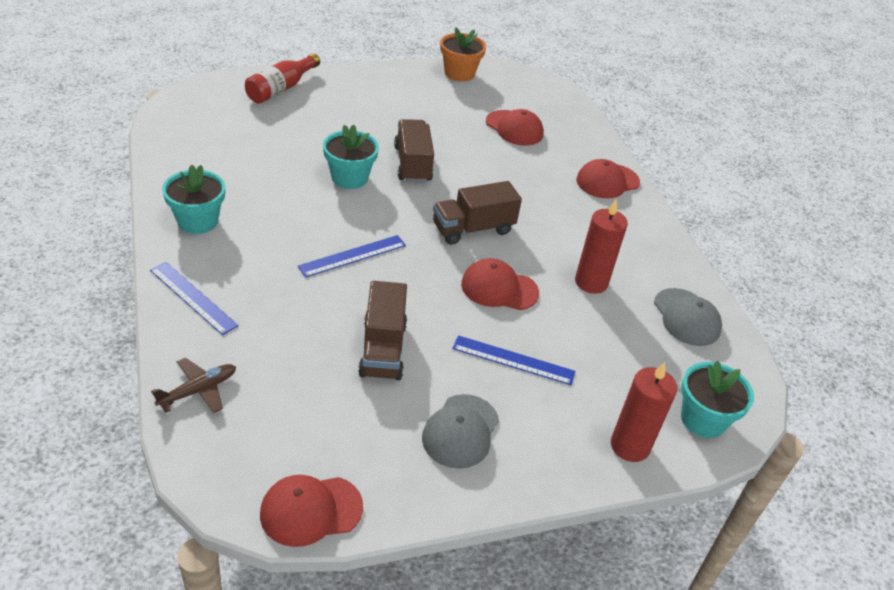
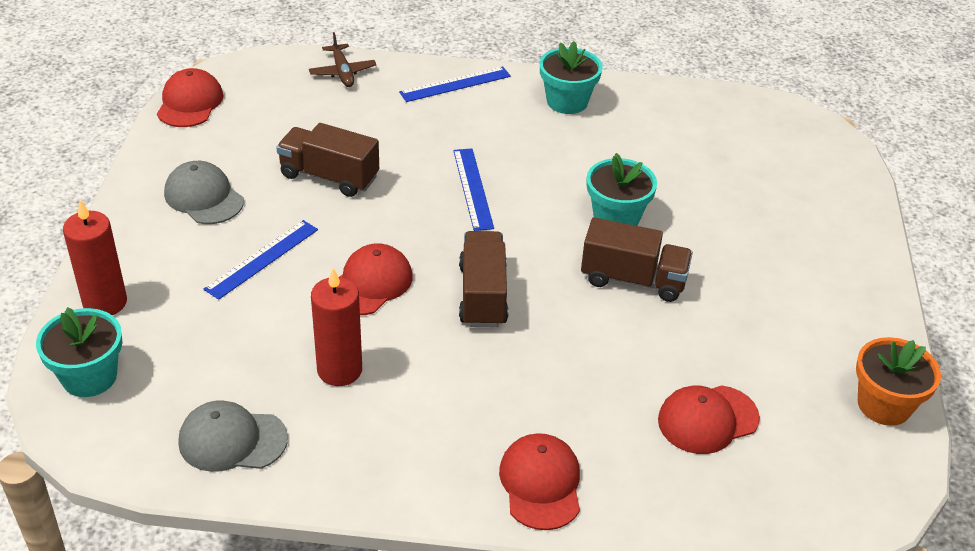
camera: 115 degrees right, 0 degrees up
(281, 89) = (832, 203): red bottle -> none

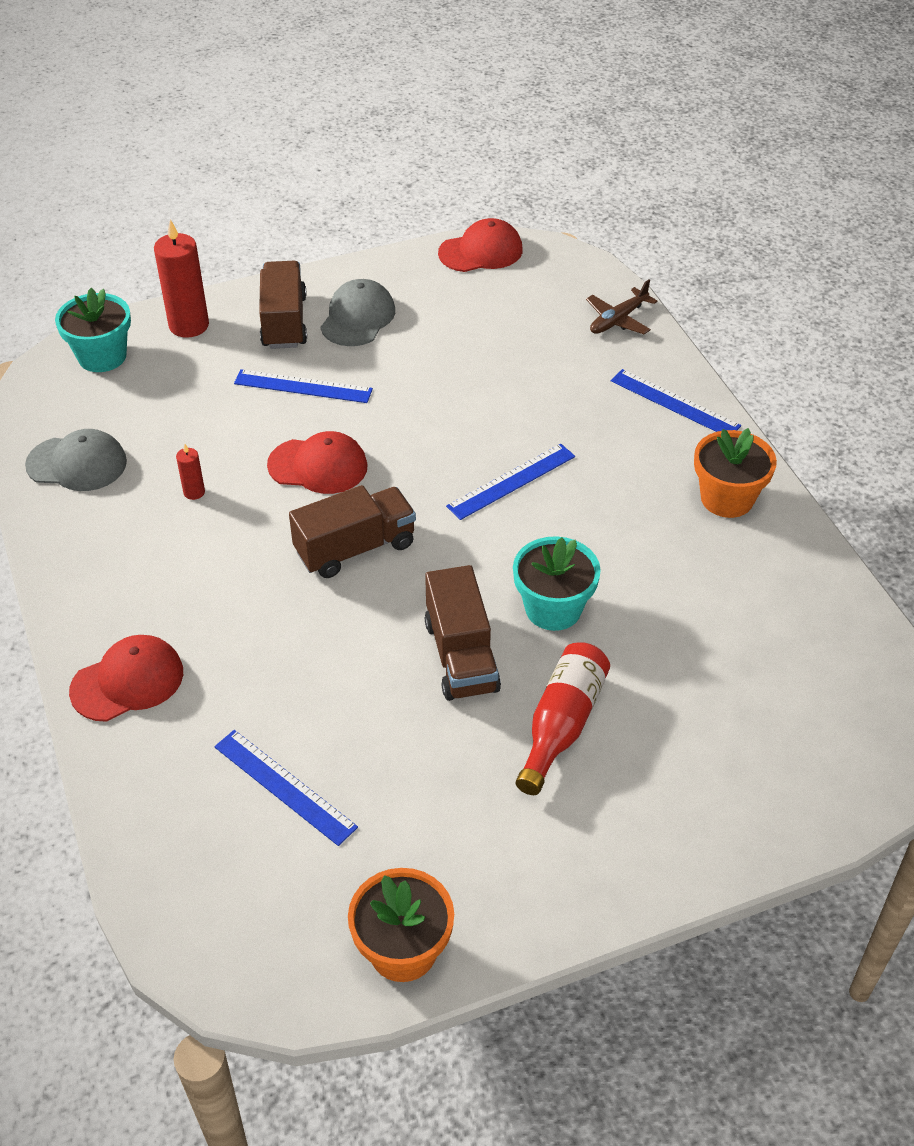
camera: 65 degrees right, 5 degrees up
(232, 440) = (77, 463): grey cap -> grey cap turned 120 degrees clockwise
(329, 176) = (448, 378): brown truck -> brown truck (284, 322)
(339, 370) = (194, 492): red candle -> red candle, size x0.48
(567, 102) = (727, 498): turquoise flower pot -> orange flower pot
(707, 419) = (284, 786): red cap -> blue ruler
(725, 255) = (561, 724): none -> red bottle

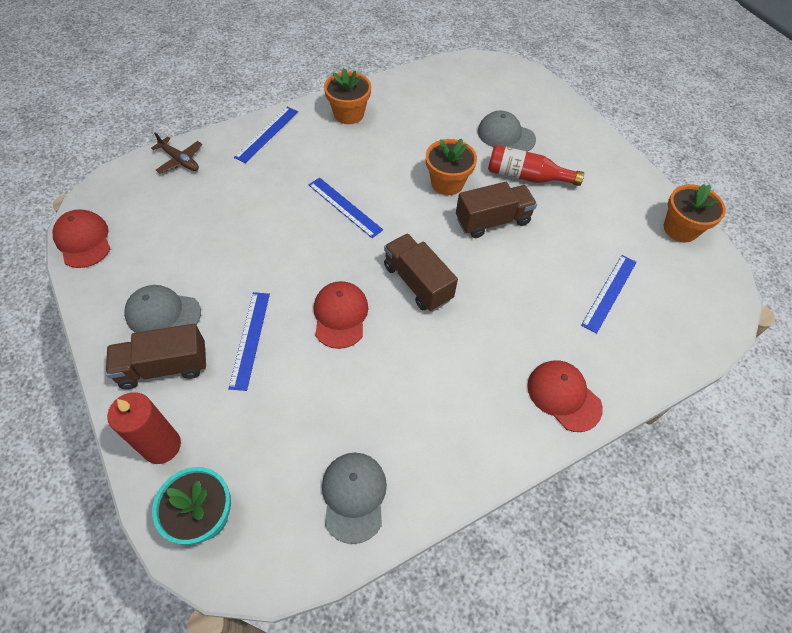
camera: 100 degrees left, 10 degrees up
(194, 492) = (377, 394): red candle -> none
(553, 608) = (447, 183): turquoise flower pot -> orange flower pot
(674, 713) = (506, 135): none -> grey cap

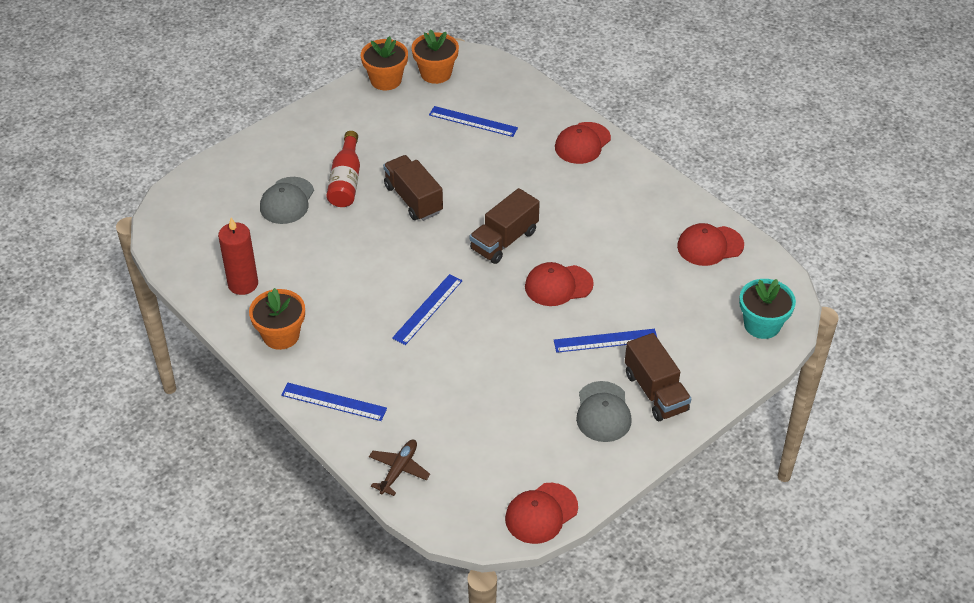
camera: 100 degrees left, 10 degrees down
(162, 446) = (723, 368): red candle -> red candle (243, 284)
(354, 496) = (710, 246): grey cap -> red cap
(447, 183) = (371, 237): orange flower pot -> orange flower pot (436, 73)

